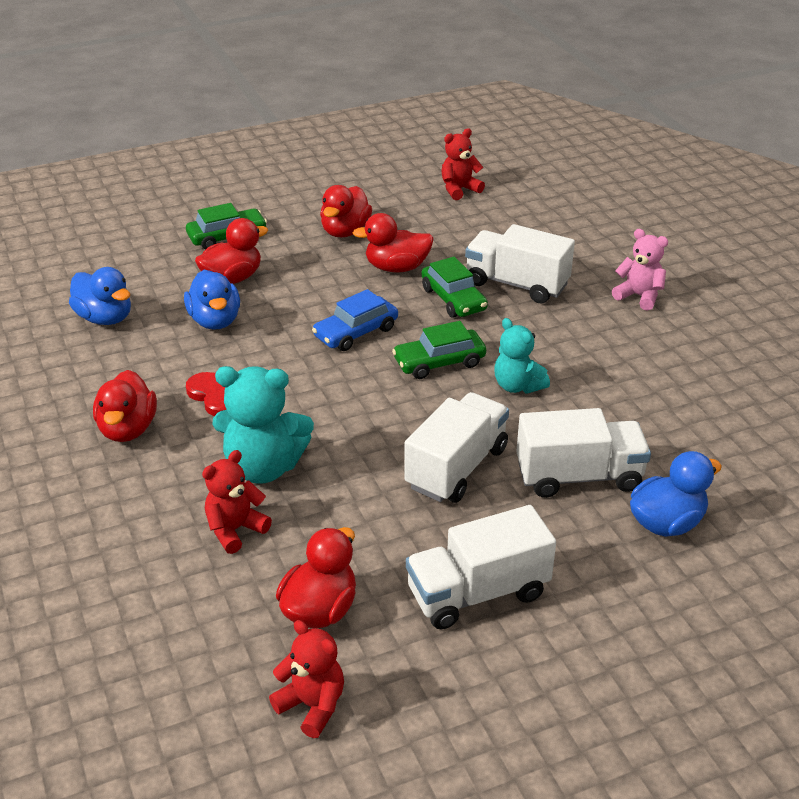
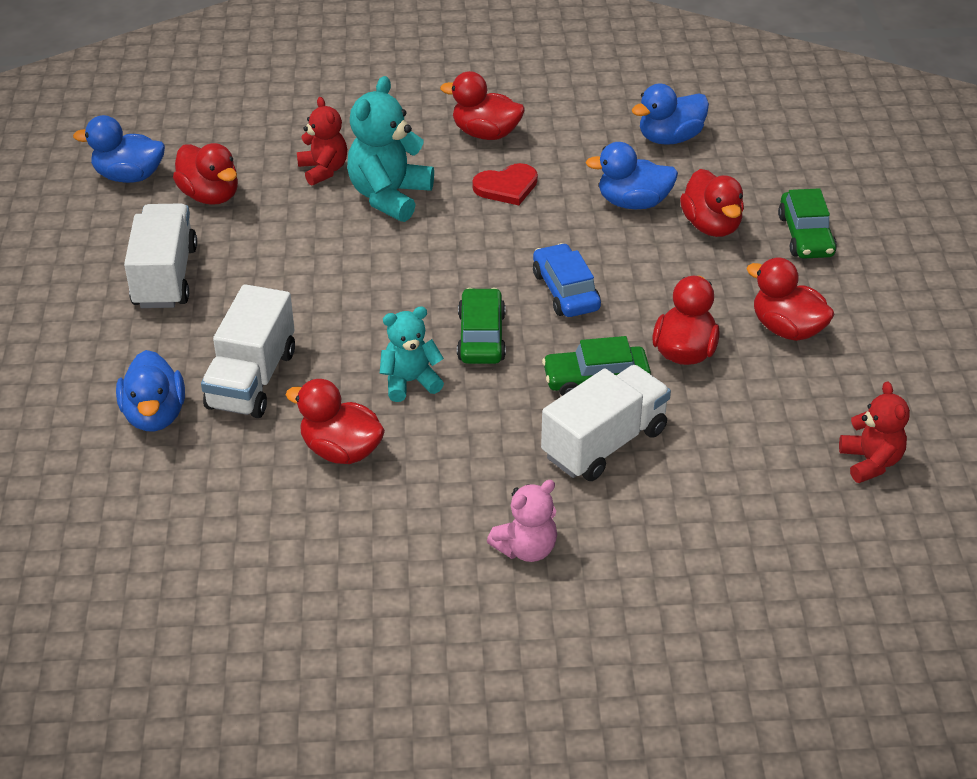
camera: 110 degrees right, 5 degrees up
(312, 705) = (129, 176): red teddy bear -> blue duck
(457, 468) = (315, 305): white truck -> none
(619, 400) = (341, 450): none -> red duck

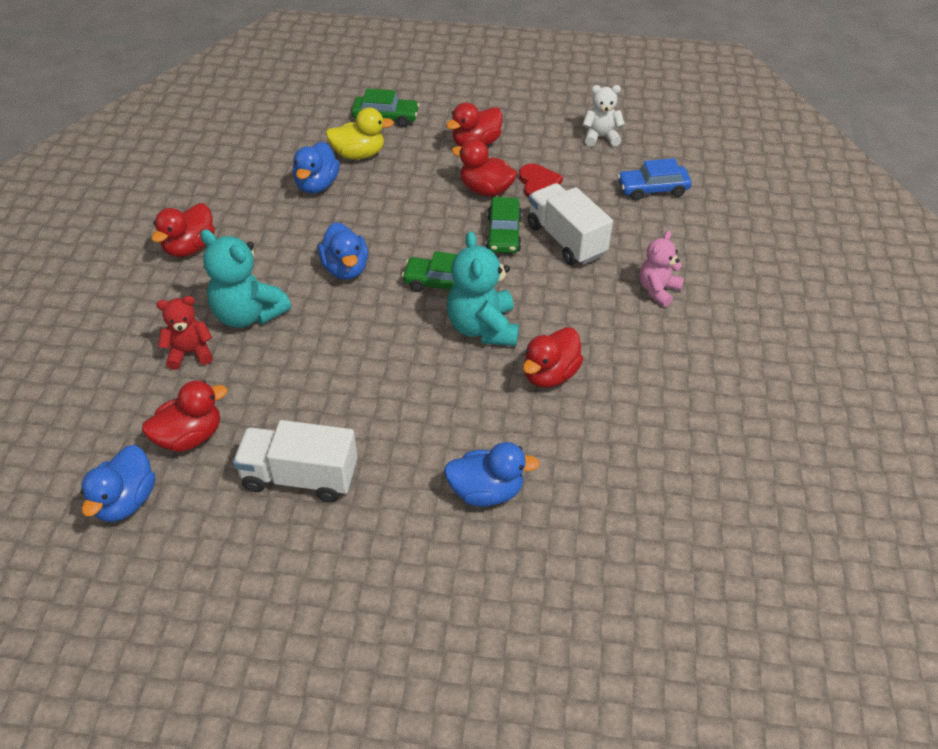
camera: 80 degrees left, 5 degrees up
(251, 379) = (457, 423): white truck -> none
(410, 382) = (483, 328): turquoise teddy bear -> turquoise teddy bear, size x1.59
(506, 187) = (267, 245): red heart -> red heart (538, 184)
(526, 548) = (658, 290): pink teddy bear -> pink teddy bear turned 120 degrees counterclockwise
(565, 291) = (405, 233): blue car -> blue car (652, 189)
(670, 138) = (248, 154): blue duck -> blue duck (345, 269)
(711, 226) = (359, 154): red duck -> yellow duck
(870, 462) = (600, 137): red teddy bear -> white teddy bear

